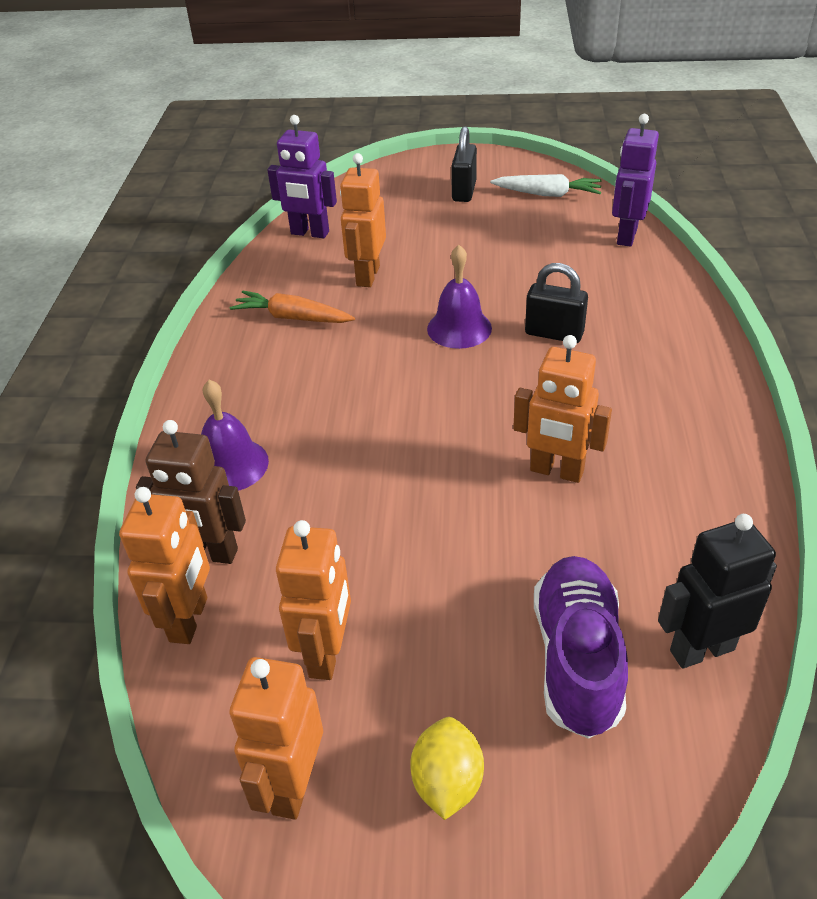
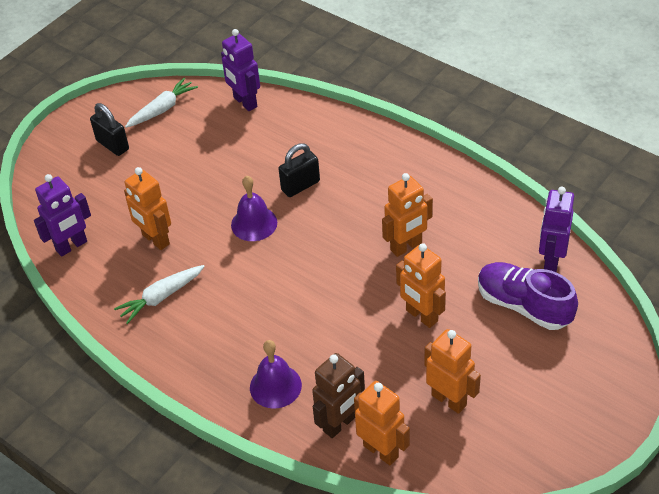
camera: 55 degrees left, 5 degrees up
(292, 318) = (161, 297): orange carrot -> white carrot
(293, 785) = (513, 446): orange robot -> orange robot (421, 316)
(447, 782) = (552, 387): yellow lemon -> none
(701, 649) = (551, 260): black robot -> purple robot

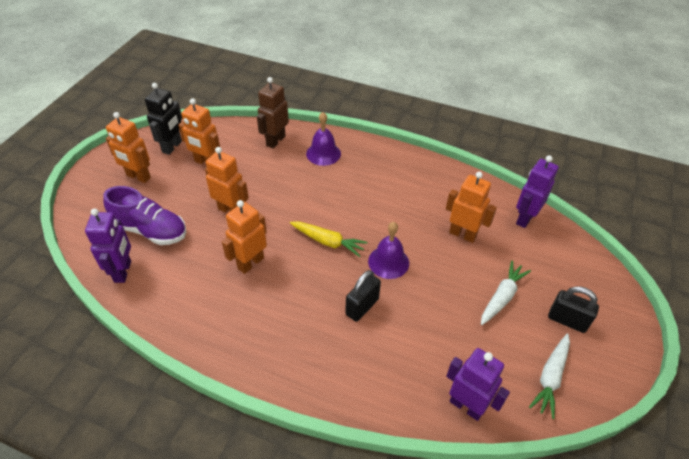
camera: 160 degrees right, 0 degrees up
(161, 297) = (430, 193): white carrot -> white carrot (502, 297)
(312, 256) = (328, 242): none -> yellow carrot
(381, 451) = (247, 132): orange robot -> orange robot (138, 177)
(500, 441) = (172, 147): none -> black robot

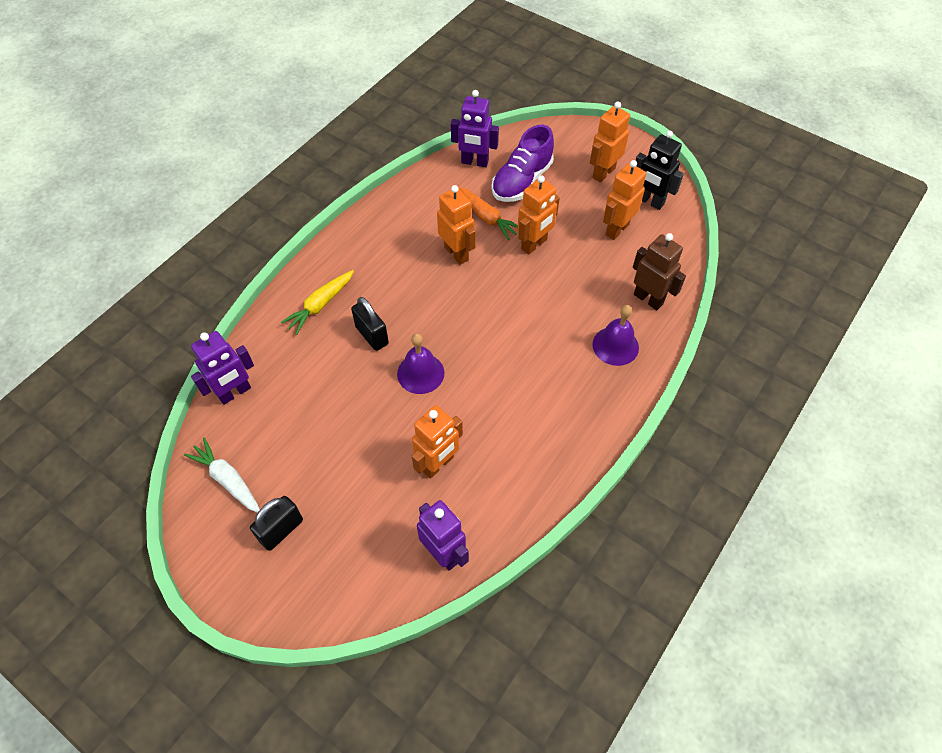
camera: 105 degrees right, 10 degrees up
(201, 248) = (487, 217): none -> orange carrot
(328, 242) = (466, 323): yellow carrot -> yellow carrot (320, 305)
(502, 297) = (336, 472): white carrot -> none

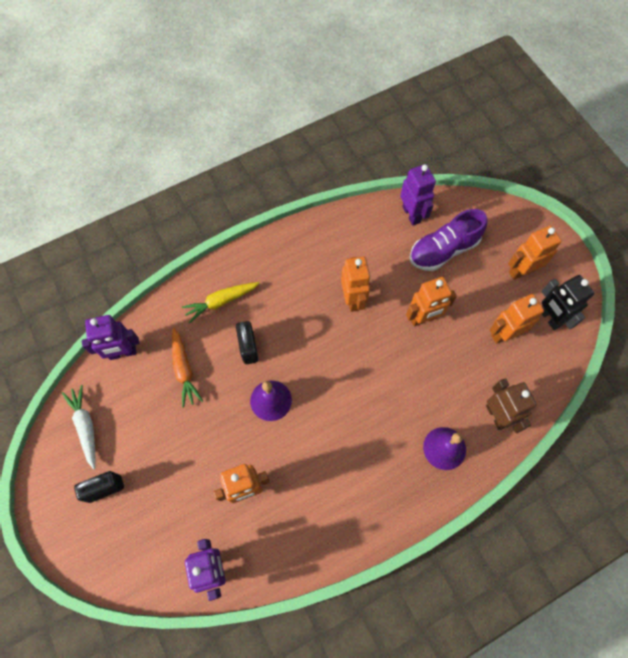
camera: 25 degrees right, 10 degrees up
(474, 162) = (411, 214): purple robot -> purple robot turned 150 degrees counterclockwise
(487, 217) = (395, 275): orange carrot -> orange carrot (184, 370)

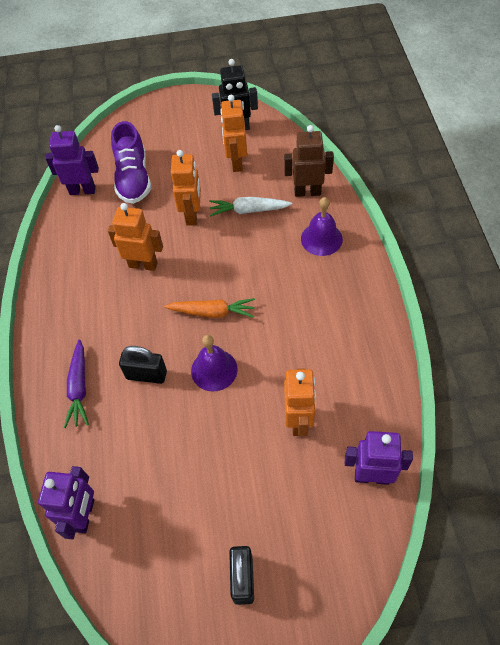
camera: 65 degrees left, 10 degrees down
(85, 426) = (157, 585): white carrot -> white carrot (248, 210)
(184, 370) = (139, 449): orange carrot -> orange carrot (212, 312)
(221, 302) = (79, 388): yellow carrot -> purple carrot
(521, 271) = (185, 132): orange robot -> none

